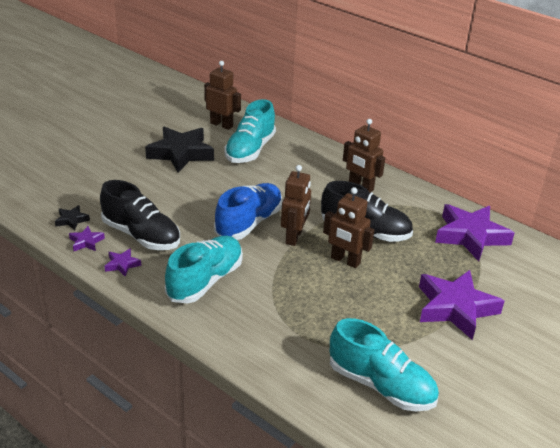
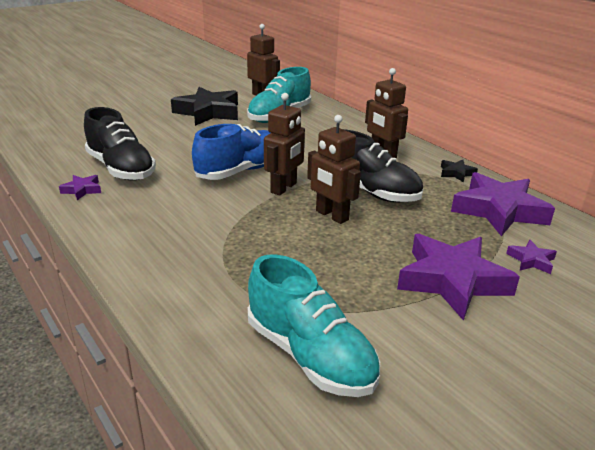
camera: 15 degrees right, 5 degrees down
(71, 220) = (63, 150): black star -> black star (456, 173)
(86, 242) = (62, 168): purple star -> purple star (531, 260)
(205, 281) = (159, 214): turquoise shoe -> none

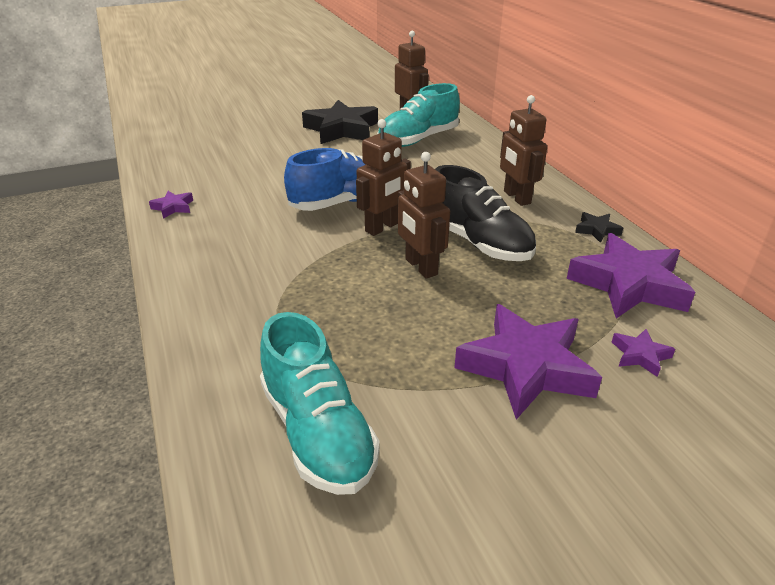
camera: 15 degrees right, 5 degrees up
(121, 169) = (222, 187): black shoe -> none

